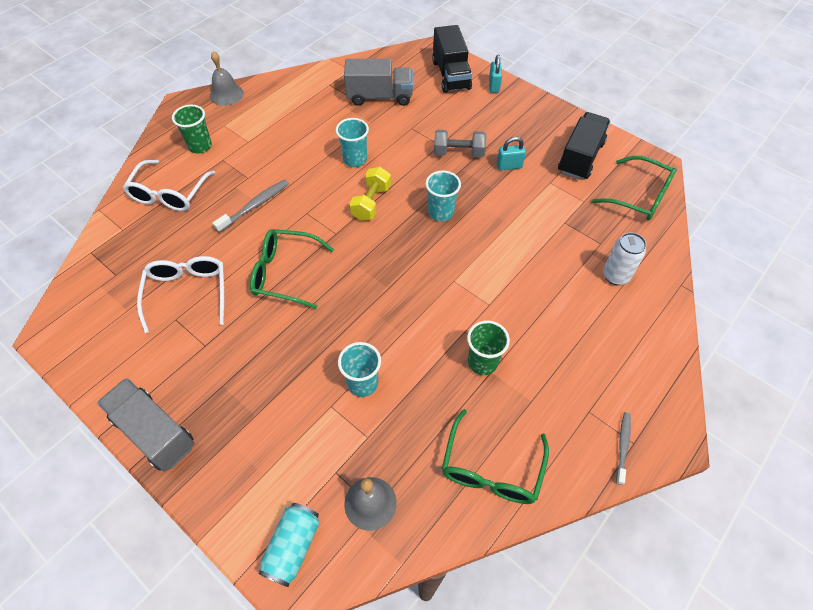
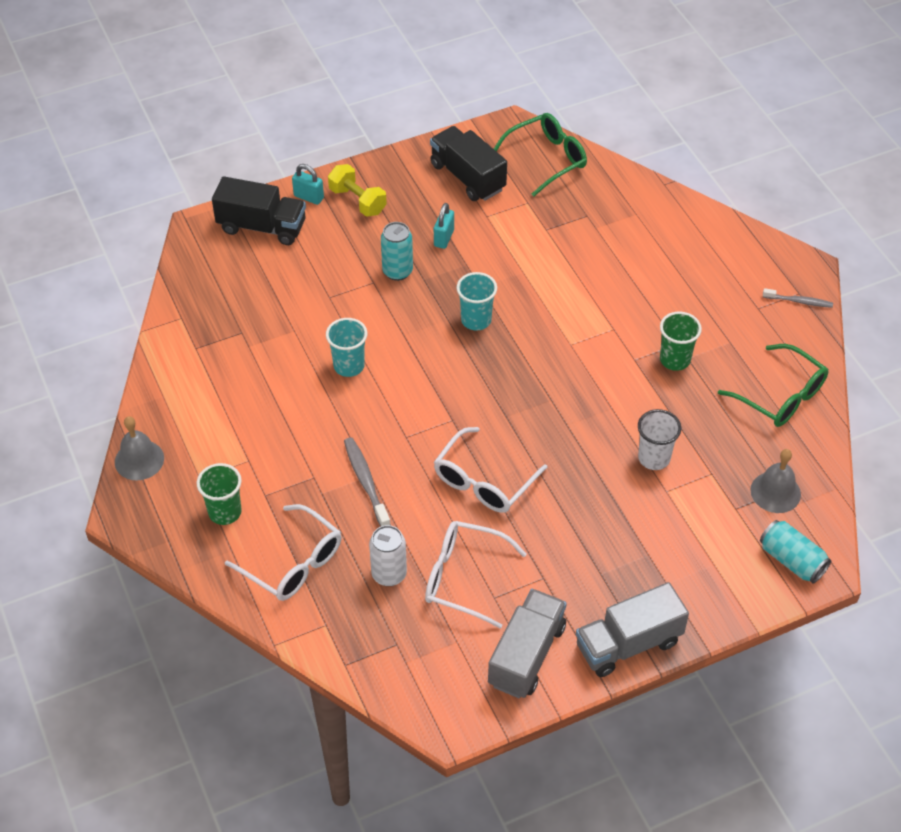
camera: 65 degrees left, 5 degrees down
(284, 273) = (483, 482): green glasses -> white glasses
(362, 383) = (654, 458): turquoise cup -> white cup
(371, 203) = (426, 374): yellow dumbbell -> yellow dumbbell (357, 201)
(379, 96) = (254, 306): grey truck -> grey truck (526, 655)
(458, 153) = (397, 271): grey dumbbell -> turquoise can
(615, 276) = (630, 223): white can -> white can (389, 574)
(623, 446) = (799, 301): grey toothbrush -> grey toothbrush turned 150 degrees clockwise

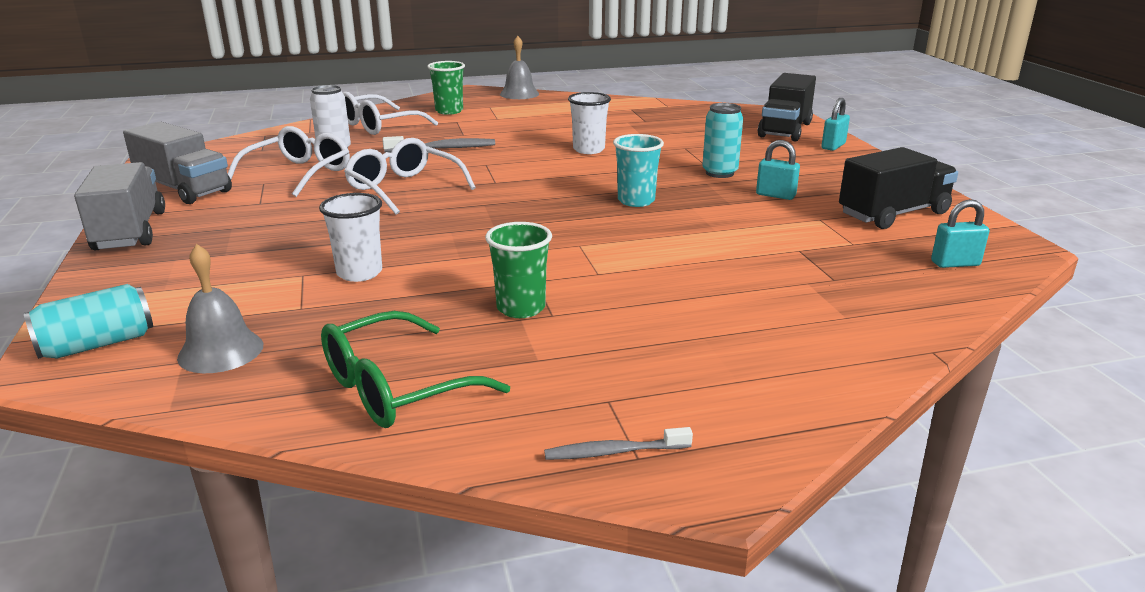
camera: 100 degrees right, 25 degrees down
(349, 366) = (588, 149): turquoise cup -> white cup
(357, 201) = (832, 163): yellow dumbbell -> none
(547, 159) = (955, 263): green glasses -> turquoise padlock
(799, 301) = (614, 452): grey toothbrush -> grey toothbrush turned 60 degrees clockwise

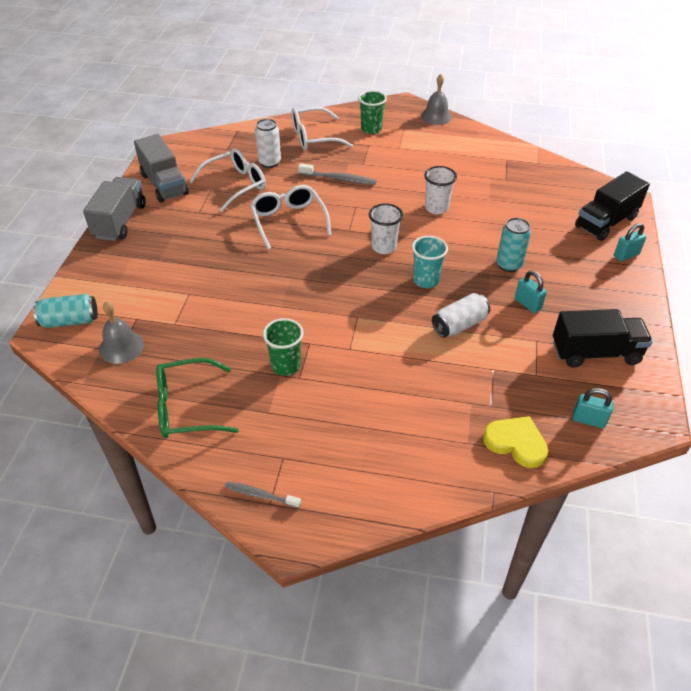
camera: 25 degrees right, 20 degrees up
(359, 273) = (218, 302): white cup -> white cup (384, 247)
(717, 225) = (459, 325): none -> white can
(902, 302) = (516, 443): none -> yellow heart

